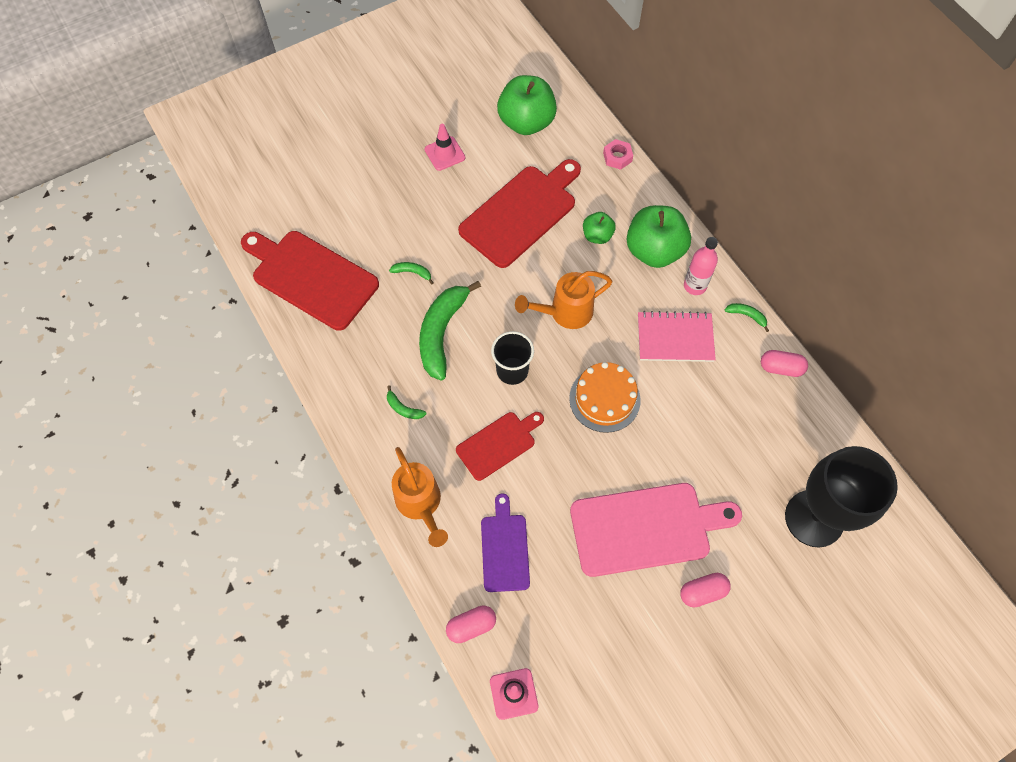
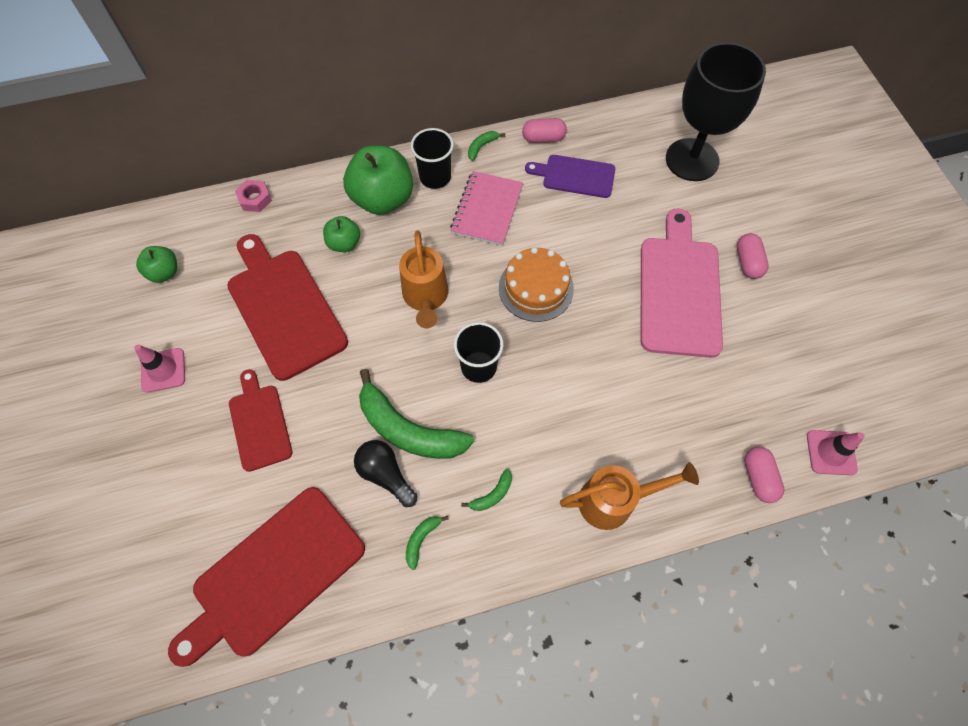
camera: 75 degrees left, 0 degrees up
(401, 327) = (385, 474): none -> black light bulb
(412, 273) = (316, 445): green banana -> green banana (421, 539)
(498, 444) = (561, 402): red cutting board -> red cutting board (259, 424)
(504, 549) = (680, 424): purple cutting board -> purple cutting board (575, 176)
(526, 122) = (164, 272): green apple -> green apple, size x0.53
(695, 286) = (435, 177): pink bottle -> black cup
(780, 368) = (543, 138): pink capsule -> pink capsule turned 60 degrees clockwise

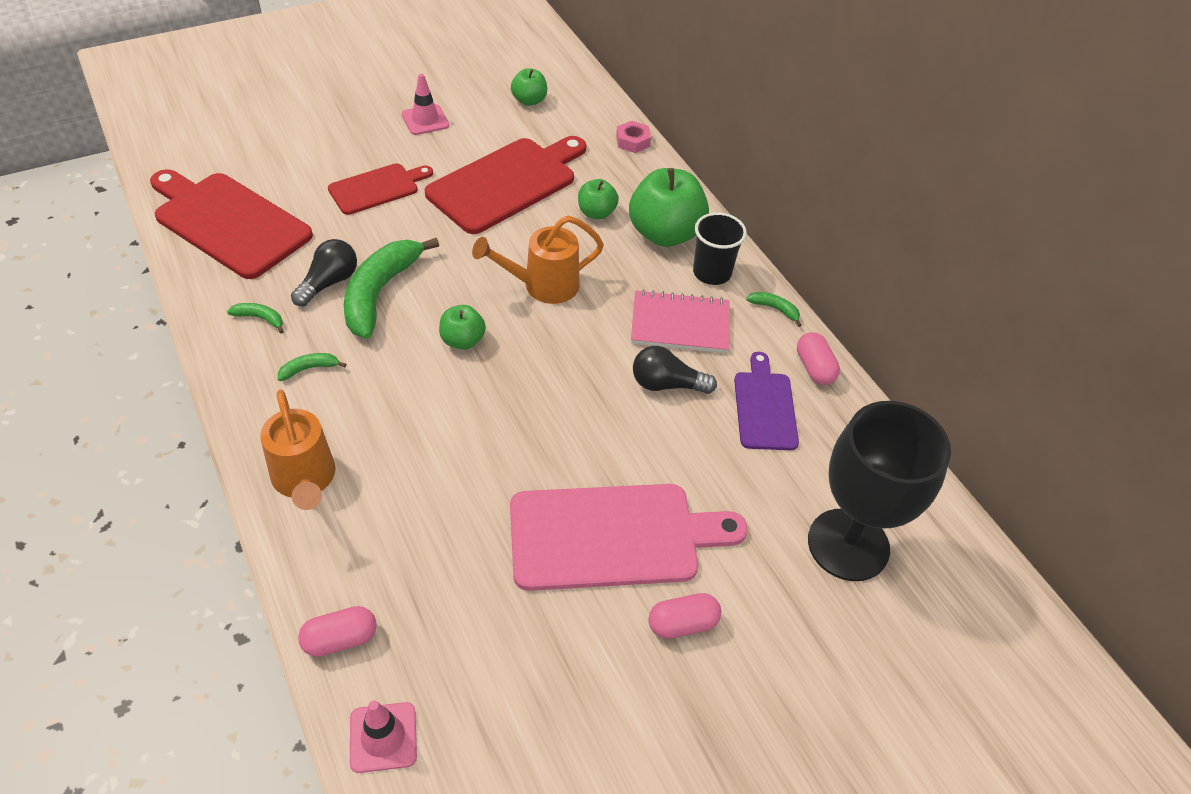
camera: 75 degrees right, 15 degrees down
(478, 367) = (462, 340): black cup -> green apple
(492, 495) = (309, 369): green banana -> green banana turned 120 degrees clockwise
(536, 288) = (578, 382): orange cake -> none
(546, 231) = (667, 384): none -> black light bulb

